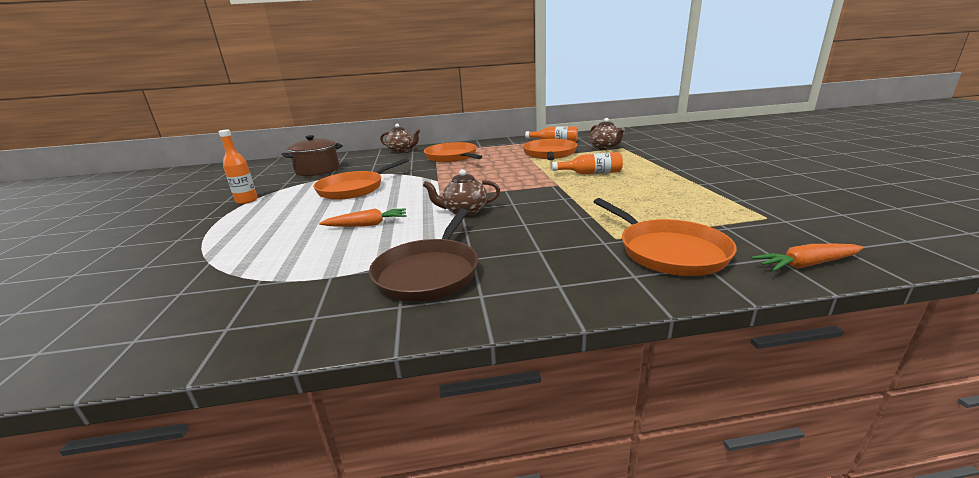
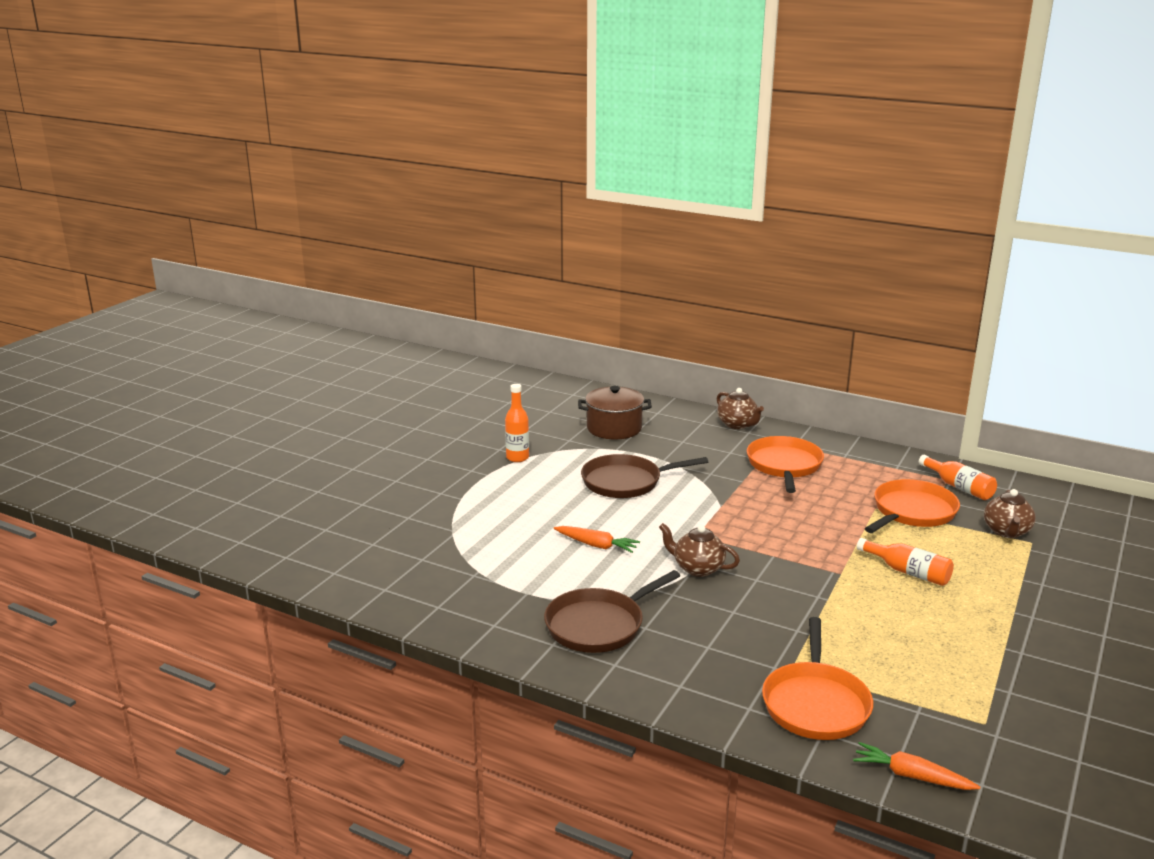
camera: 35 degrees right, 0 degrees up
(354, 189) = (625, 482): orange pan -> brown pan

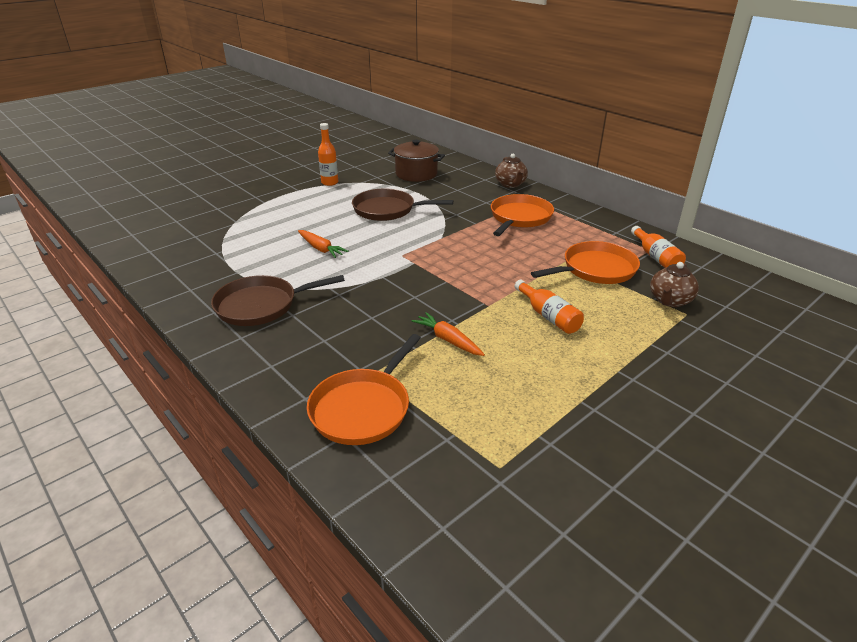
camera: 20 degrees right, 10 degrees up
(697, 568) = (377, 279): brown teapot -> none
(912, 776) = (384, 499): orange carrot -> orange carrot (448, 340)

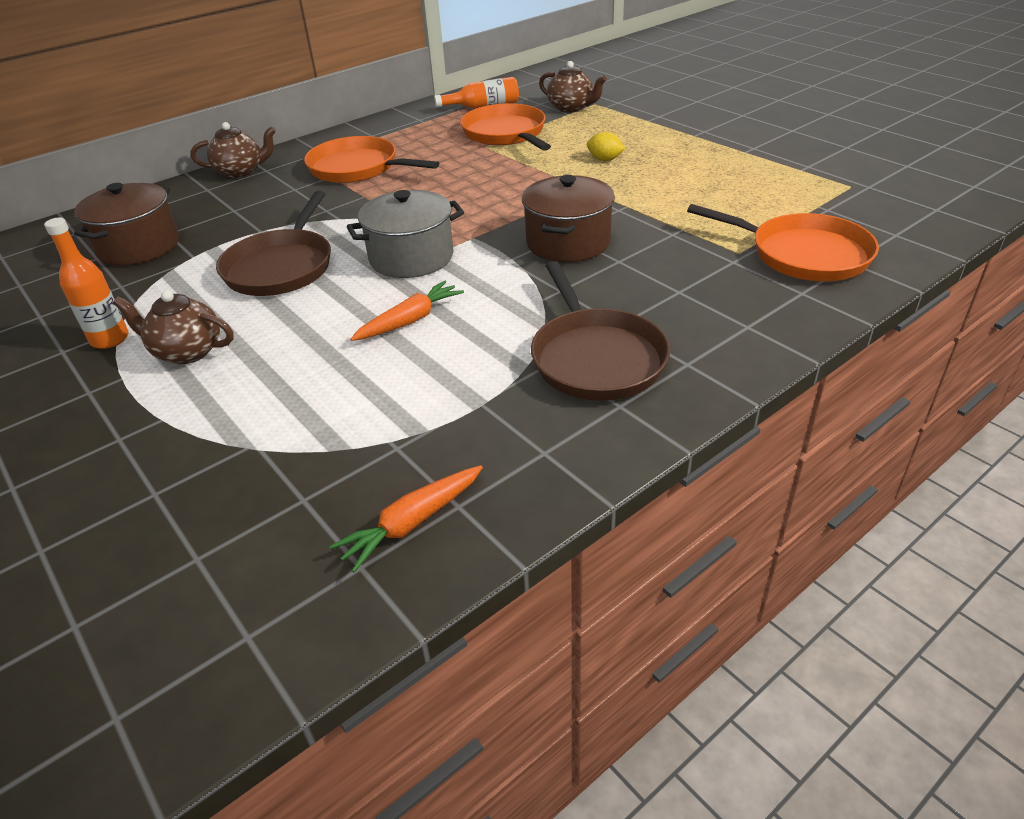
camera: 85 degrees left, 5 degrees up
(313, 199) = (187, 352): none -> brown teapot
(391, 244) = (411, 257): none -> grey pot
(401, 297) = (568, 242): none -> brown pot
(448, 340) = (661, 211): orange carrot -> orange carrot (412, 523)
(548, 316) = (605, 159): orange bottle -> yellow lemon

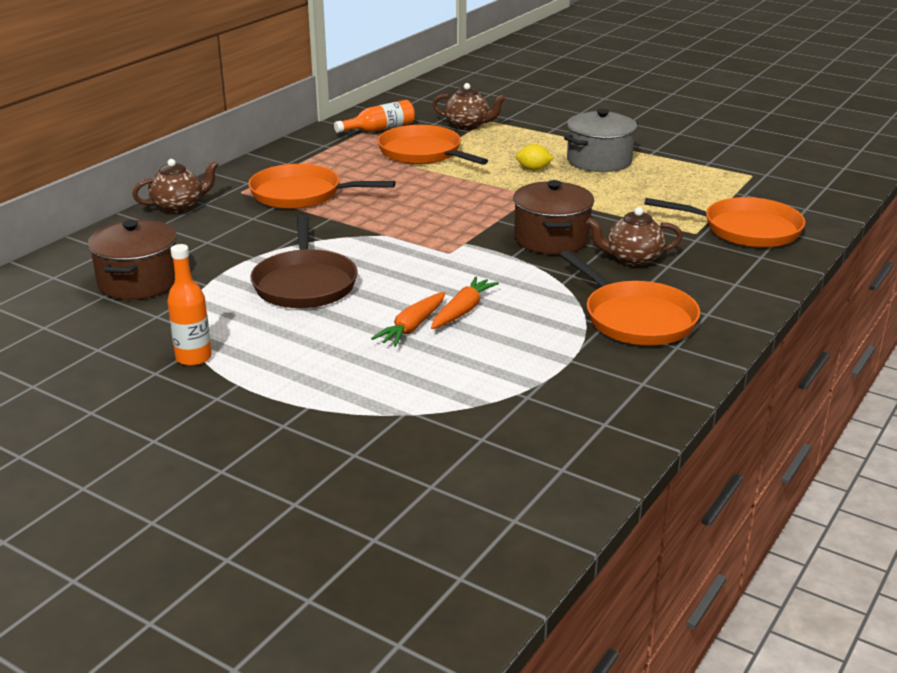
camera: 20 degrees left, 10 degrees down
(187, 352) = (280, 357): brown teapot -> brown teapot (632, 259)
(411, 257) = (422, 264): grey pot -> grey pot (599, 161)
(412, 523) = (579, 438): orange carrot -> orange carrot (412, 327)
(596, 358) = (636, 318): brown pan -> orange pan

